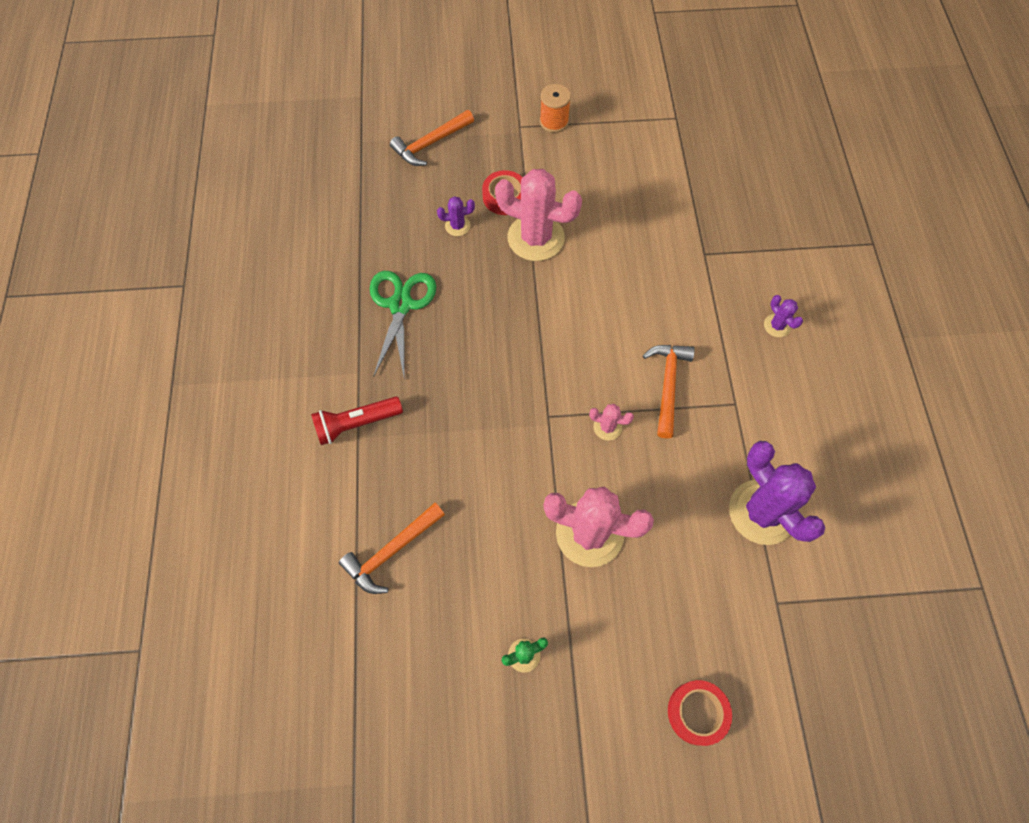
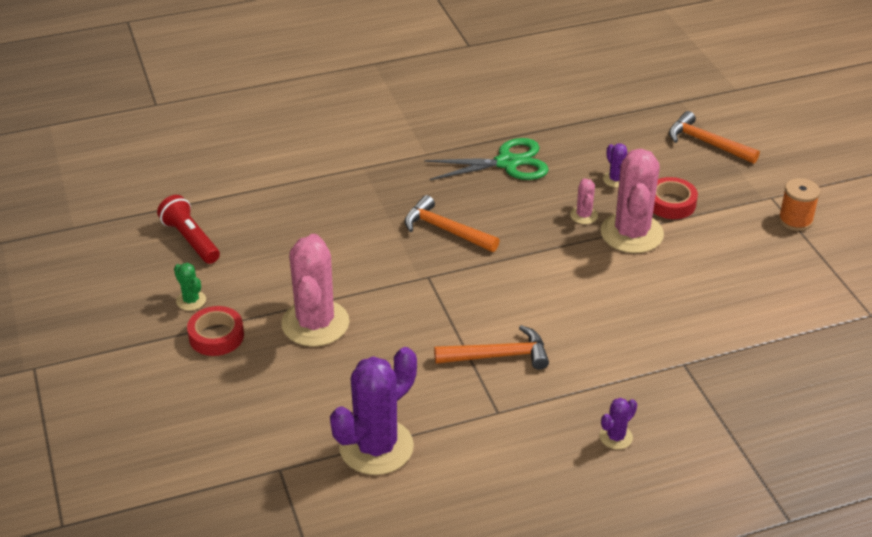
camera: 75 degrees right, 25 degrees down
(356, 424) = (375, 163): red flashlight -> red flashlight (190, 240)
(391, 552) = (264, 207): orange hammer -> orange hammer (445, 230)
(607, 427) = (432, 318): pink cactus -> pink cactus (584, 215)
(697, 713) = (159, 421): red tape -> red tape (216, 336)

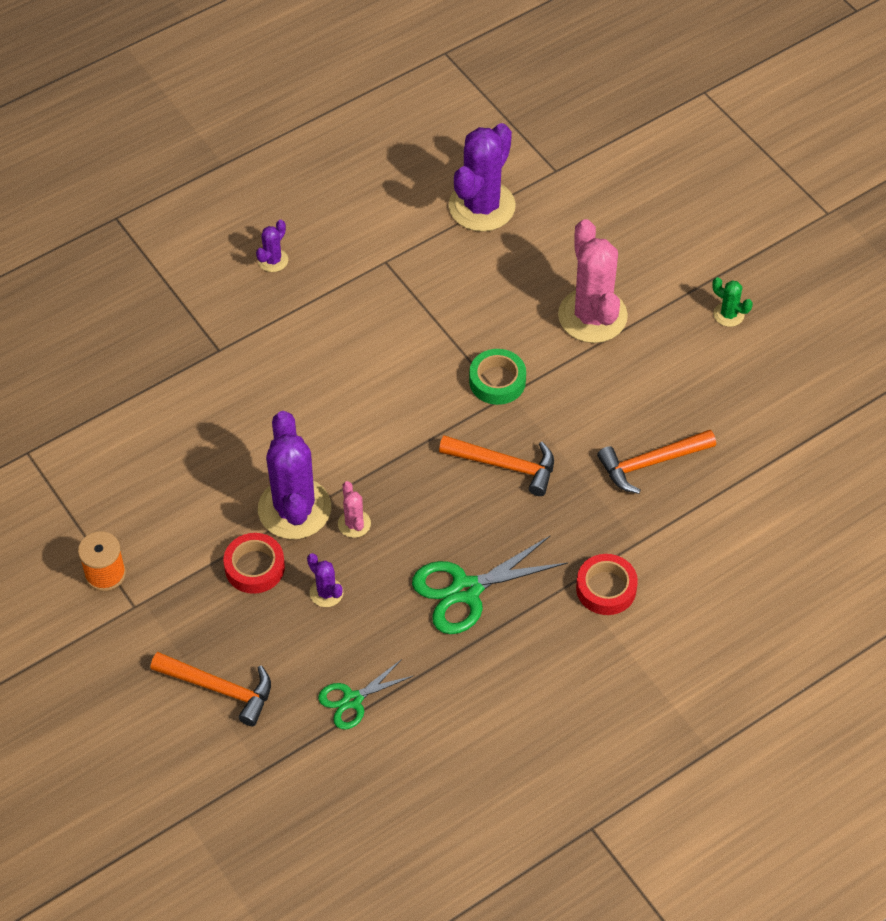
camera: 165 degrees right, 15 degrees up
(190, 240) = (775, 388): red flashlight -> none
(216, 336) = (680, 281): red tape -> red tape (606, 588)
(427, 289) = (497, 381): none -> green tape
(498, 356) = (401, 319): orange hammer -> orange hammer (650, 463)
(609, 122) = (352, 700): none -> green scissors
(631, 233) = (294, 509): pink cactus -> purple cactus

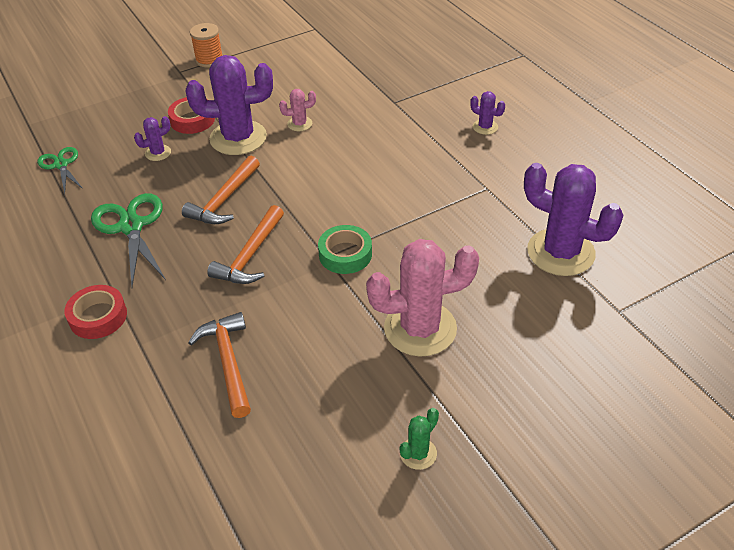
camera: 95 degrees right, 10 degrees down
(220, 689) = (100, 106): orange hammer -> orange hammer (224, 200)
(354, 524) = (215, 167): pink cactus -> pink cactus (299, 124)

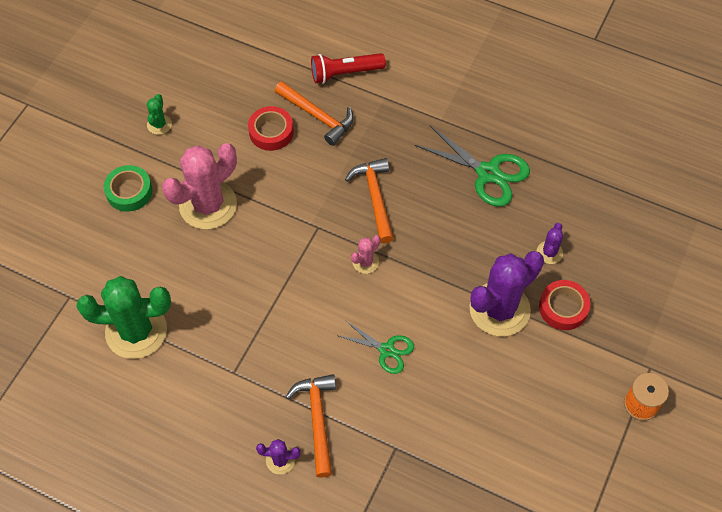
camera: 145 degrees right, 15 degrees up
(61, 165) = (612, 196): green scissors -> green scissors (387, 350)
(98, 316) = (431, 99): red tape -> red tape (271, 132)
(150, 396) = (345, 73): none -> red flashlight
(224, 200) = (443, 235): orange hammer -> orange hammer (317, 420)
(299, 124) = (461, 360): pink cactus -> pink cactus (365, 262)
(345, 254) = (305, 237): green tape -> green tape (129, 191)
(560, 252) = (136, 331): purple cactus -> green cactus

